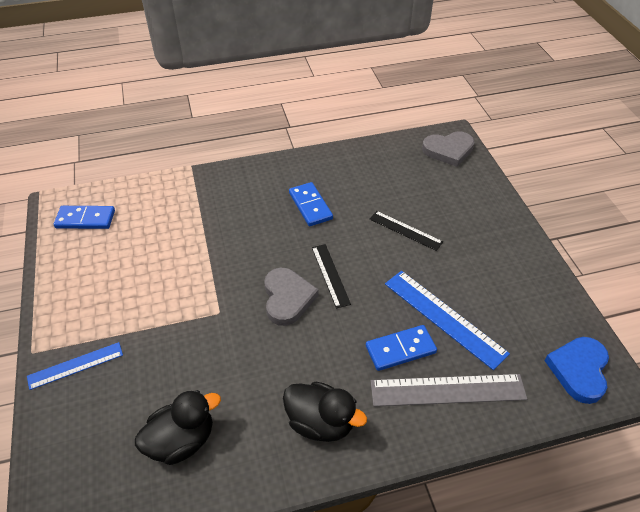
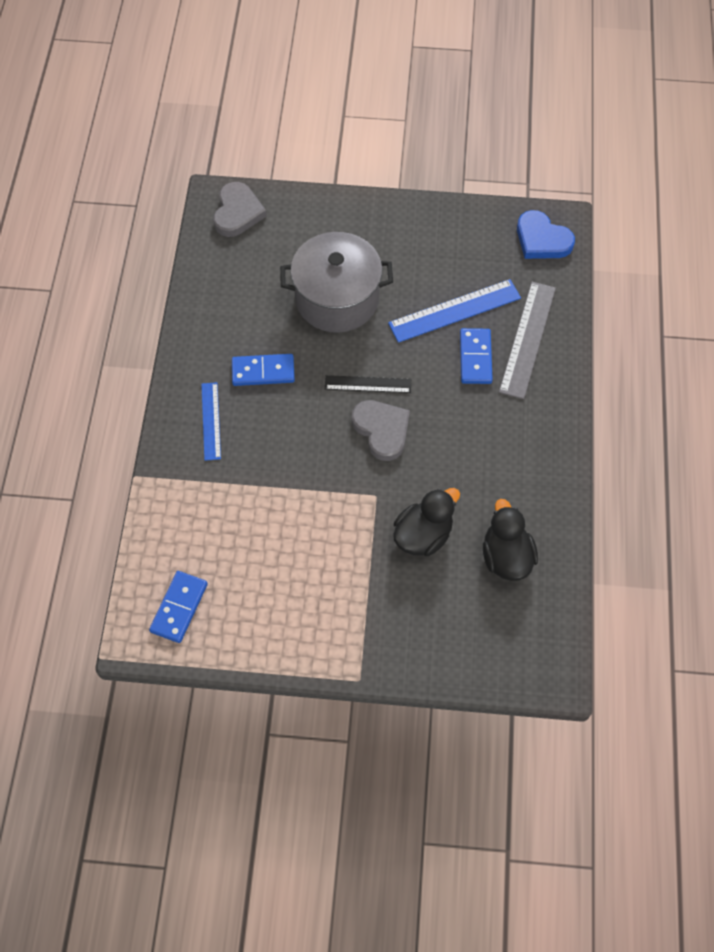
camera: 70 degrees left, 15 degrees up
(75, 365) = (392, 638): blue ruler -> blue ruler (211, 421)
(287, 298) = (382, 430): grey heart -> grey heart turned 45 degrees clockwise
(320, 422) = (525, 443): black duck -> black duck (423, 535)
(405, 230) = (337, 299): black ruler -> grey pot

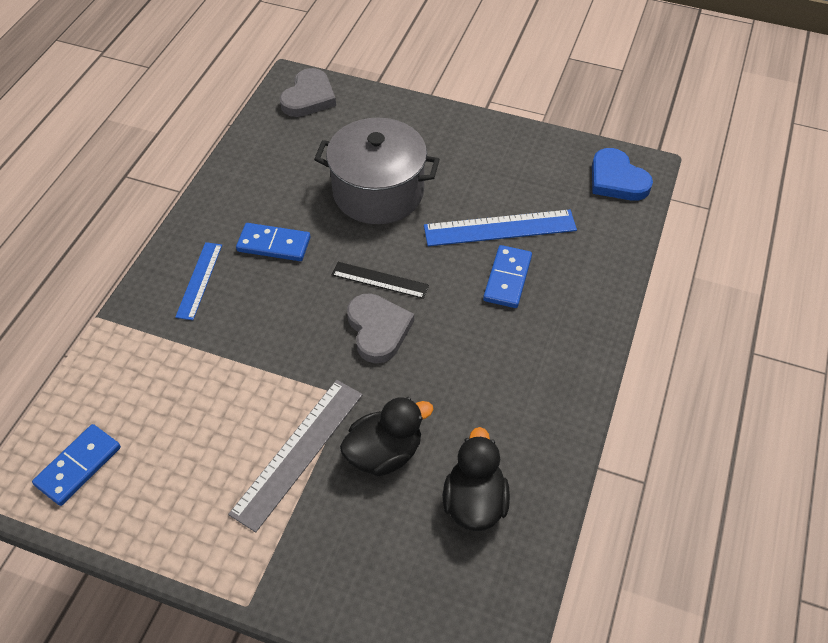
camera: 15 degrees right, 10 degrees down
(527, 339) = (572, 272): grey ruler -> grey ruler (298, 452)

